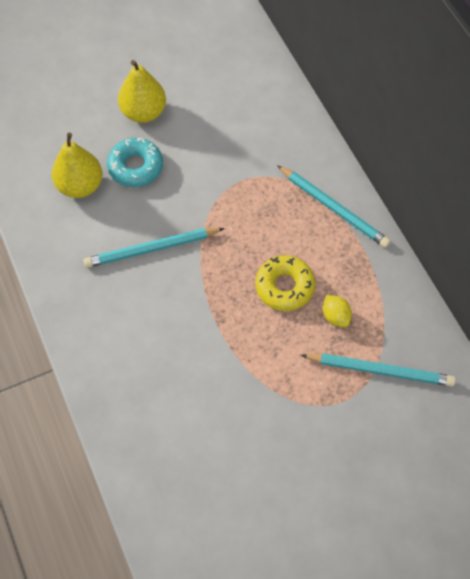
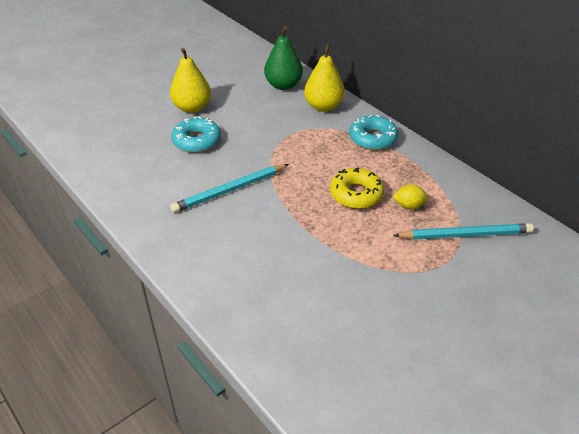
camera: 15 degrees left, 20 degrees down
(80, 186) = (151, 160): yellow pear -> yellow pear (323, 106)
(259, 97) = (283, 85): none -> green pear
(334, 208) = (373, 138): turquoise pencil -> turquoise donut
(335, 316) = (409, 205): yellow lemon -> yellow lemon turned 45 degrees counterclockwise

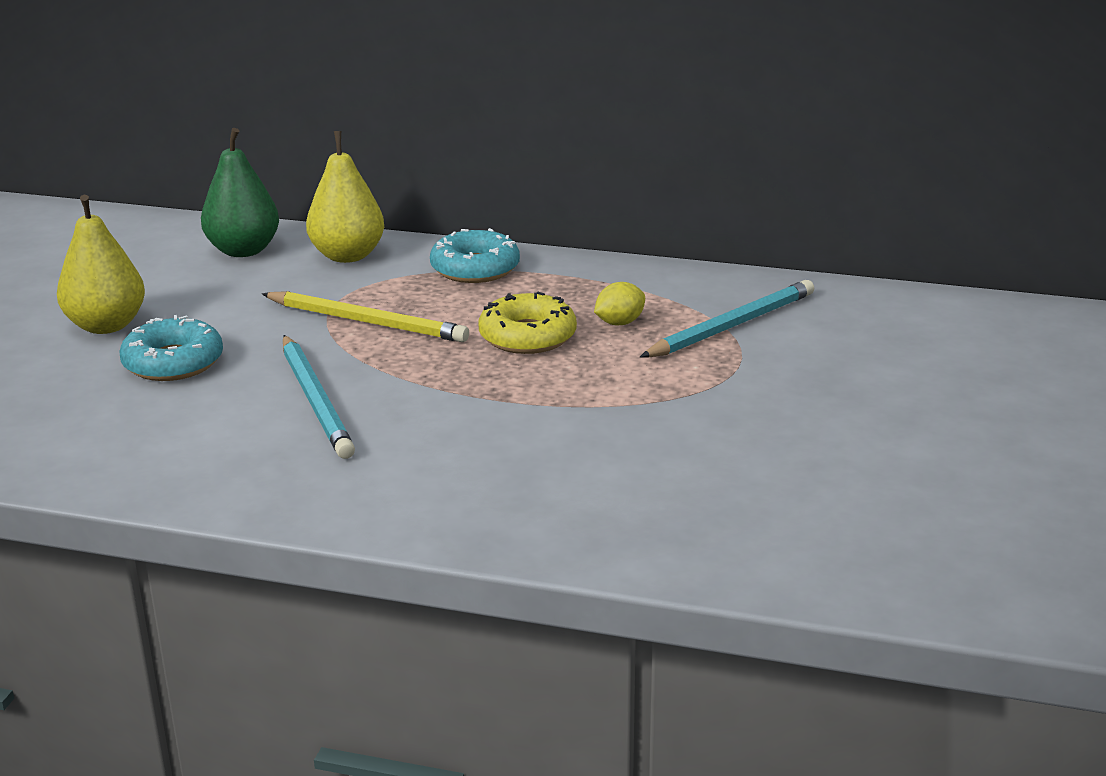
camera: 35 degrees left, 15 degrees down
(230, 190) = (316, 400): turquoise pencil -> turquoise pencil turned 45 degrees counterclockwise
(294, 152) = (367, 322): none -> yellow pencil

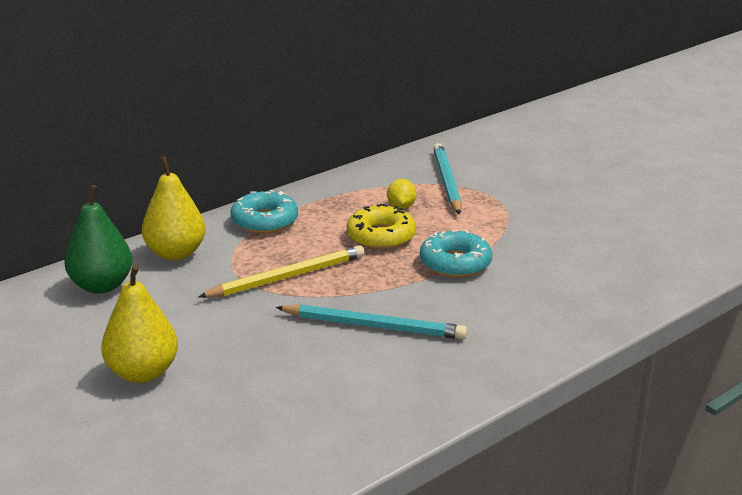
camera: 55 degrees left, 0 degrees up
(173, 363) = (246, 362): turquoise donut -> turquoise donut (455, 263)

